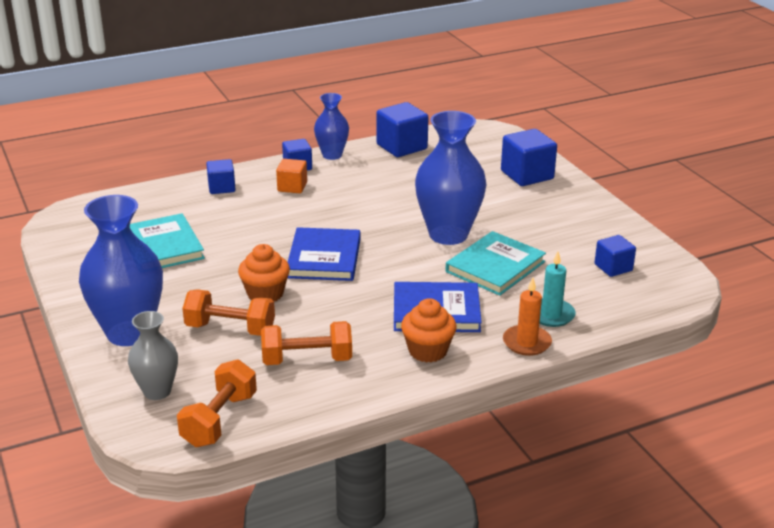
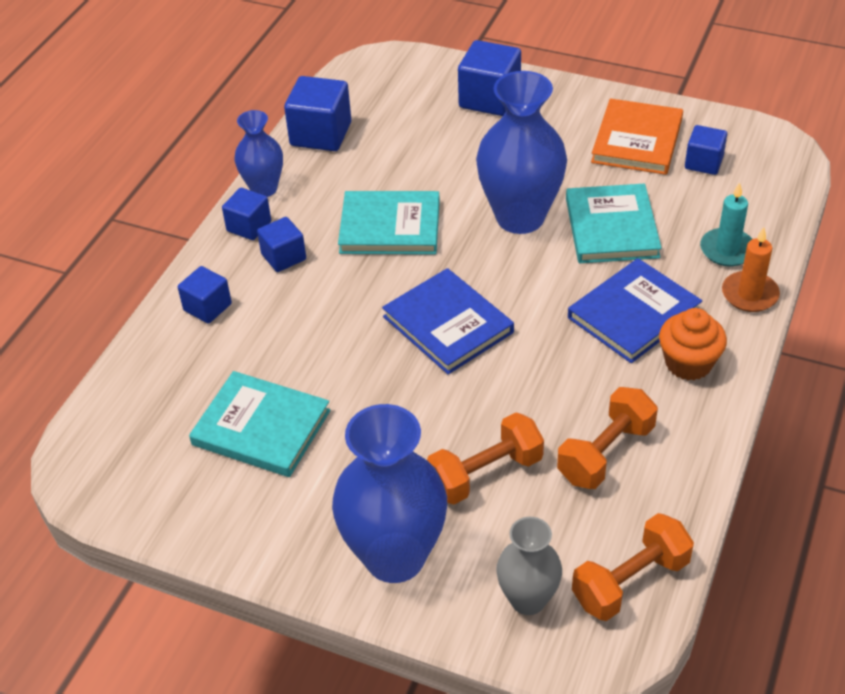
camera: 40 degrees left, 15 degrees up
(219, 420) = (630, 581): orange dumbbell -> orange dumbbell turned 75 degrees clockwise
(265, 294) = (456, 408): orange cupcake -> none
(292, 187) = (283, 257): orange cube -> blue cube
(368, 202) = (390, 227): none -> turquoise book
(587, 236) = (637, 141): none -> orange book

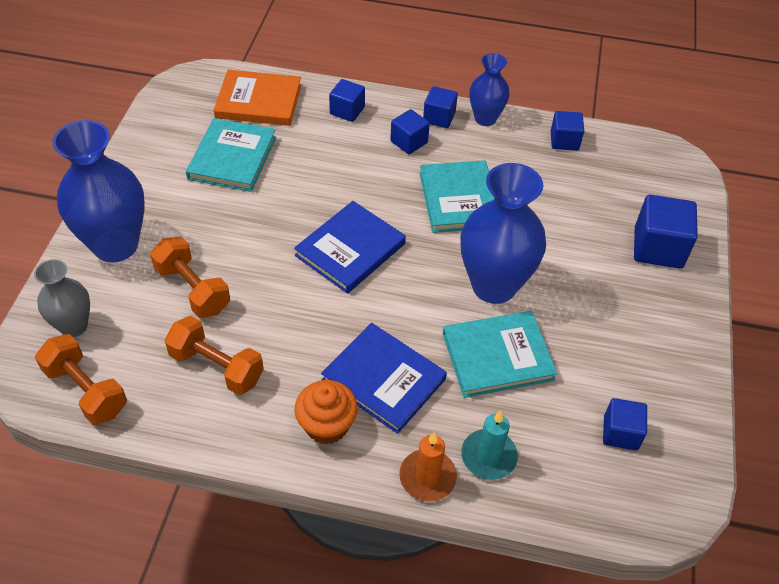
camera: 75 degrees right, 5 degrees up
(321, 134) = (564, 141): blue cube -> blue cube, size x0.62
(637, 141) = (636, 371): orange book -> orange book (258, 101)

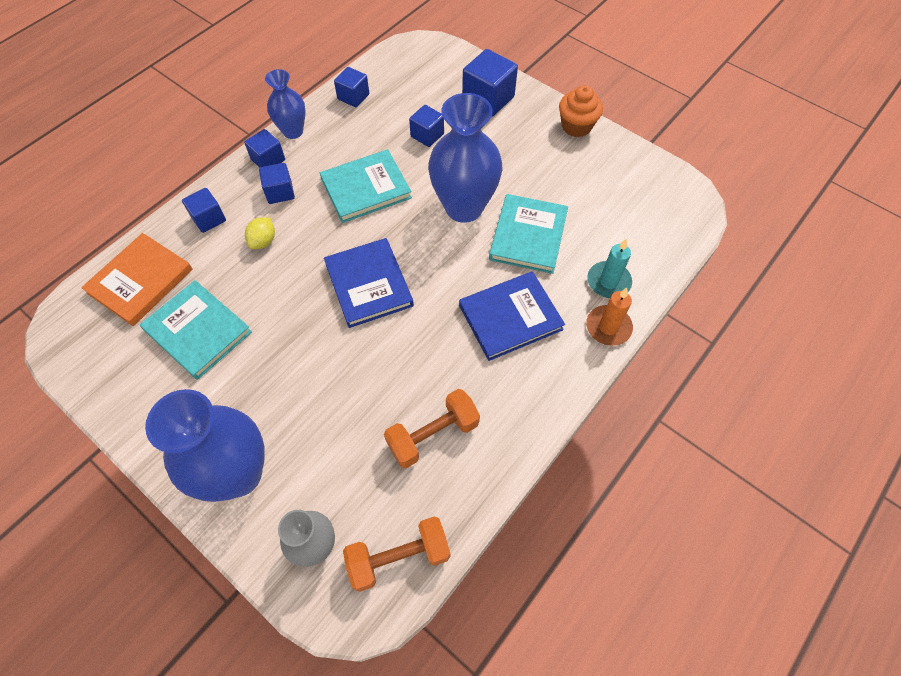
camera: 60 degrees left, 10 degrees up
(193, 289) = (336, 423): orange dumbbell -> none
(327, 425) = (532, 374): orange cupcake -> orange cupcake (576, 126)
(348, 156) = (263, 241): none -> yellow lemon
(459, 199) = (366, 188): turquoise book -> turquoise book turned 45 degrees counterclockwise
(620, 433) = (625, 198): blue cube -> blue cube (427, 135)

